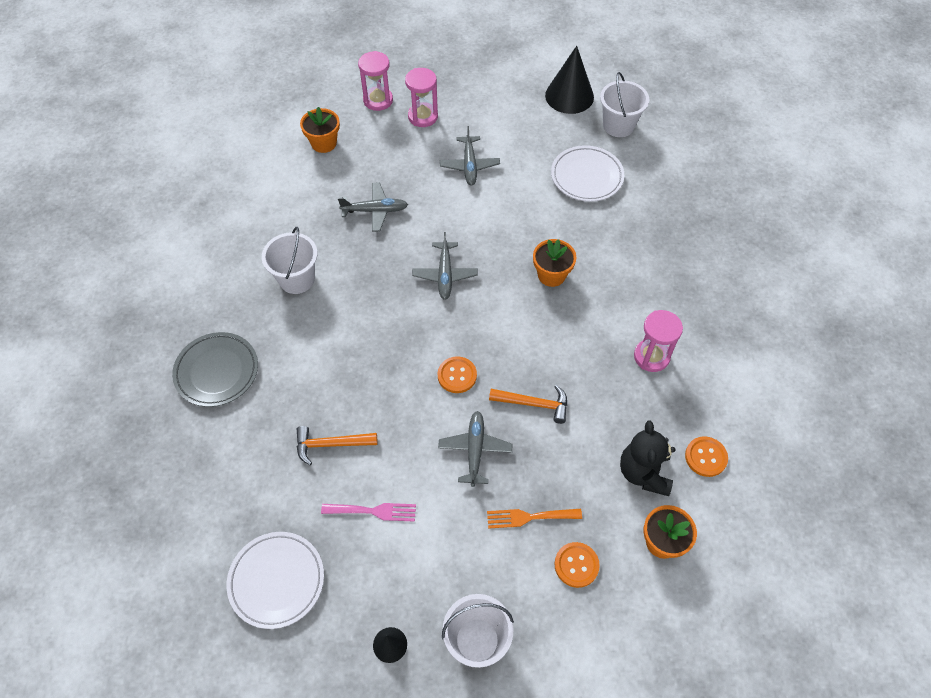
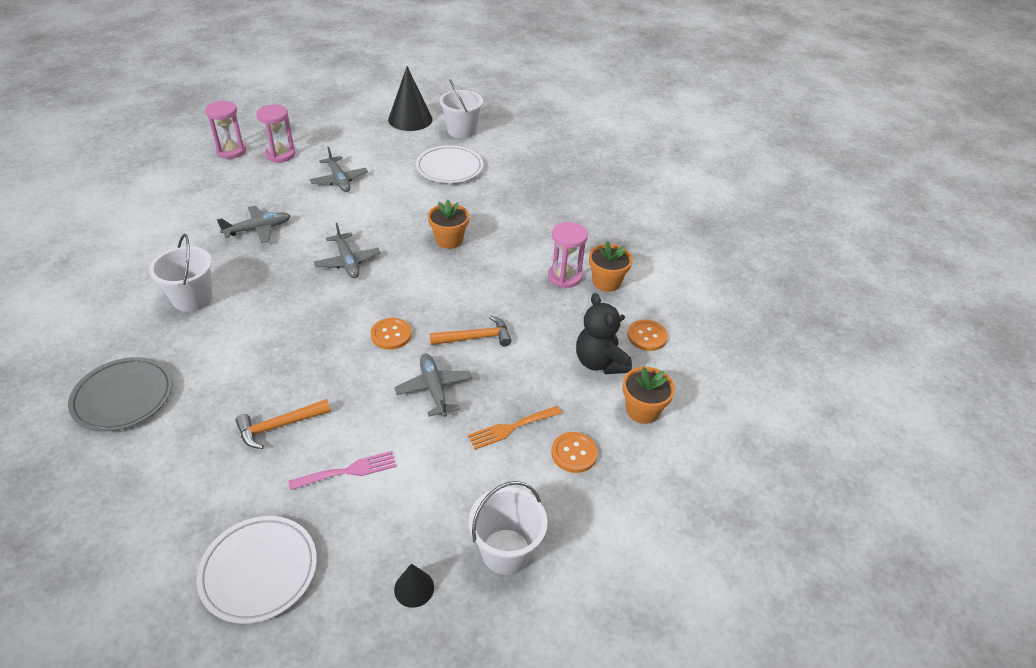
camera: 25 degrees left, 15 degrees down
(324, 143) = (186, 190): orange flower pot -> orange flower pot (606, 282)

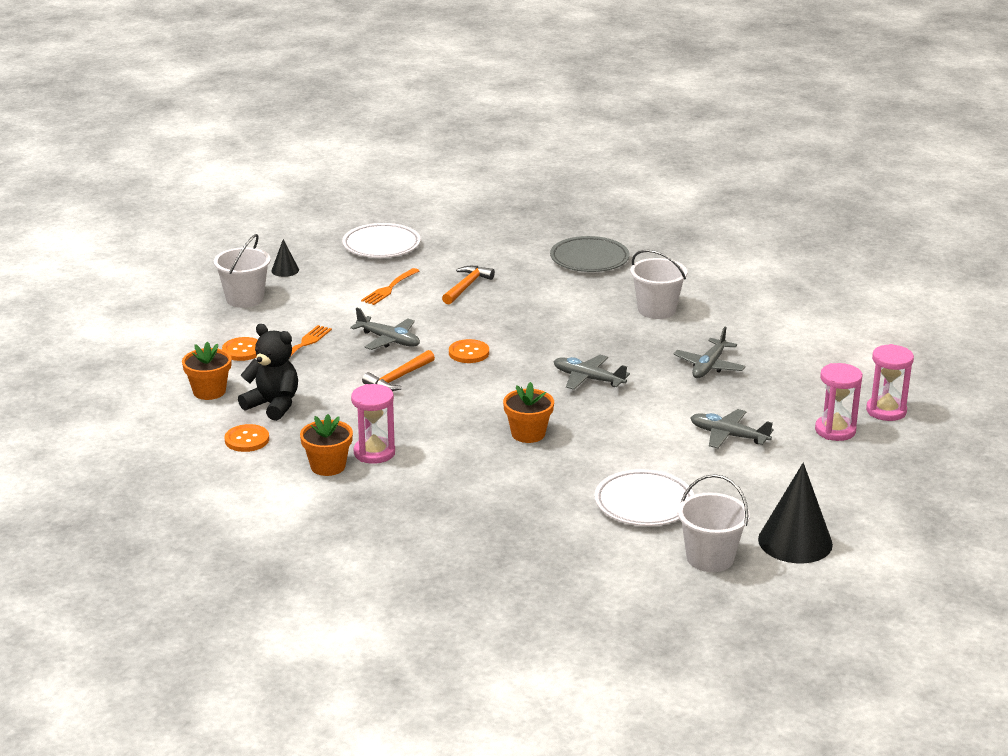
camera: 145 degrees right, 15 degrees down
(348, 471) = (389, 288): pink fork -> orange fork

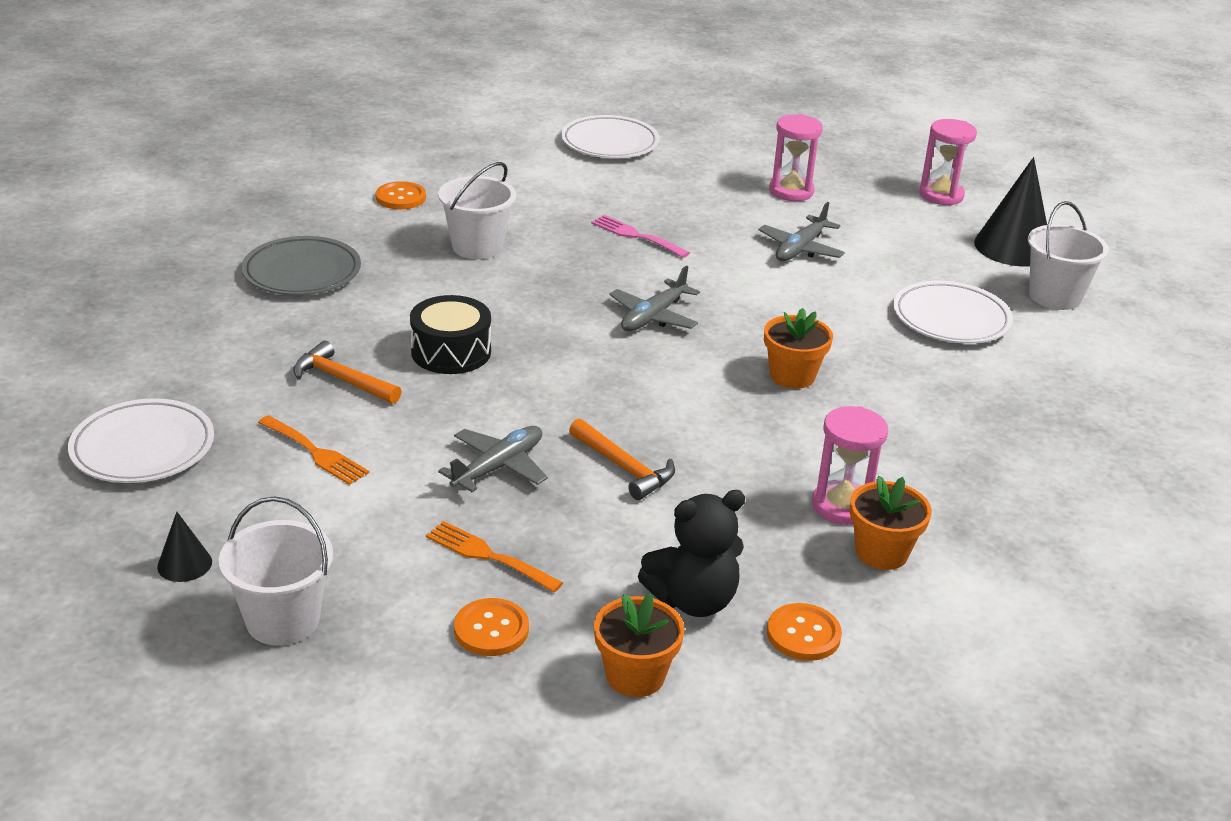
camera: 85 degrees left, 5 degrees up
(273, 405) = (693, 600): black teddy bear -> black teddy bear turned 150 degrees counterclockwise
(469, 353) = (559, 399): orange button -> orange button (401, 197)
(511, 314) = (451, 352): none -> black drum
(709, 366) = (636, 236): grey plane -> pink fork
(871, 346) = (610, 143): none -> white plate
(886, 411) = (752, 160): pink hourglass -> pink hourglass (941, 195)

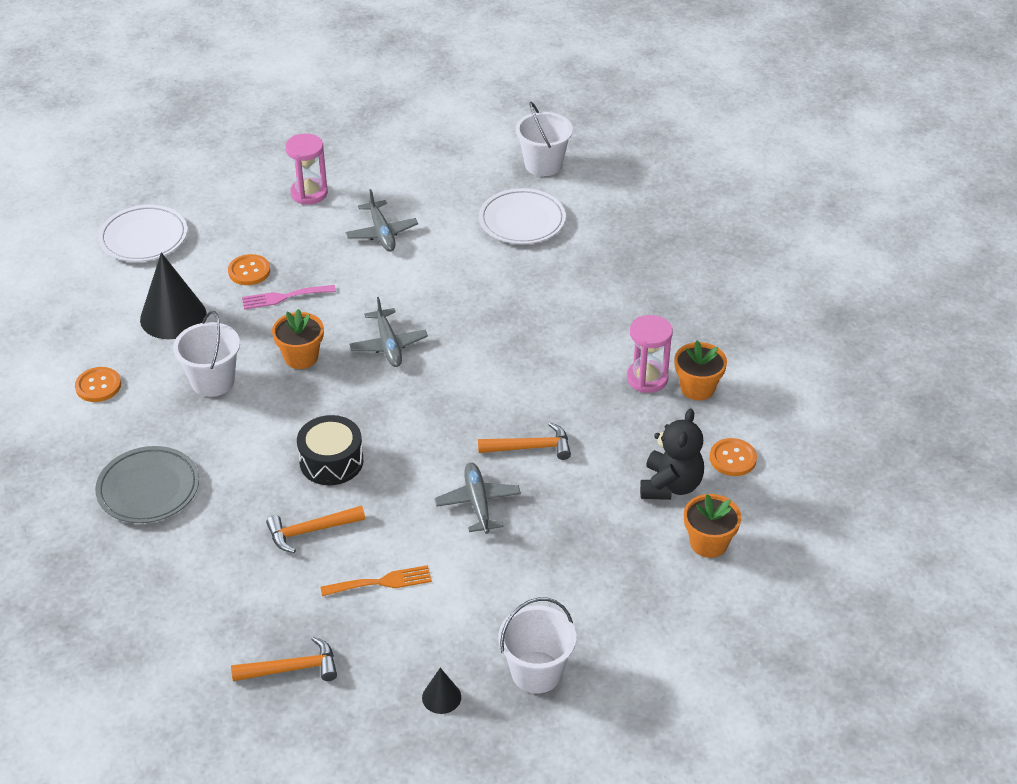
camera: 50 degrees left, 10 degrees up
(143, 448) = (292, 668): white plate -> orange hammer
(488, 556) = (558, 551): orange fork -> none
(491, 629) = (623, 583): orange button -> orange button (249, 271)
(792, 376) = (511, 323): orange flower pot -> orange flower pot (301, 357)
(941, 195) = (388, 133): pink hourglass -> none
(1013, 247) = (477, 144): black cone -> black cone (173, 316)

